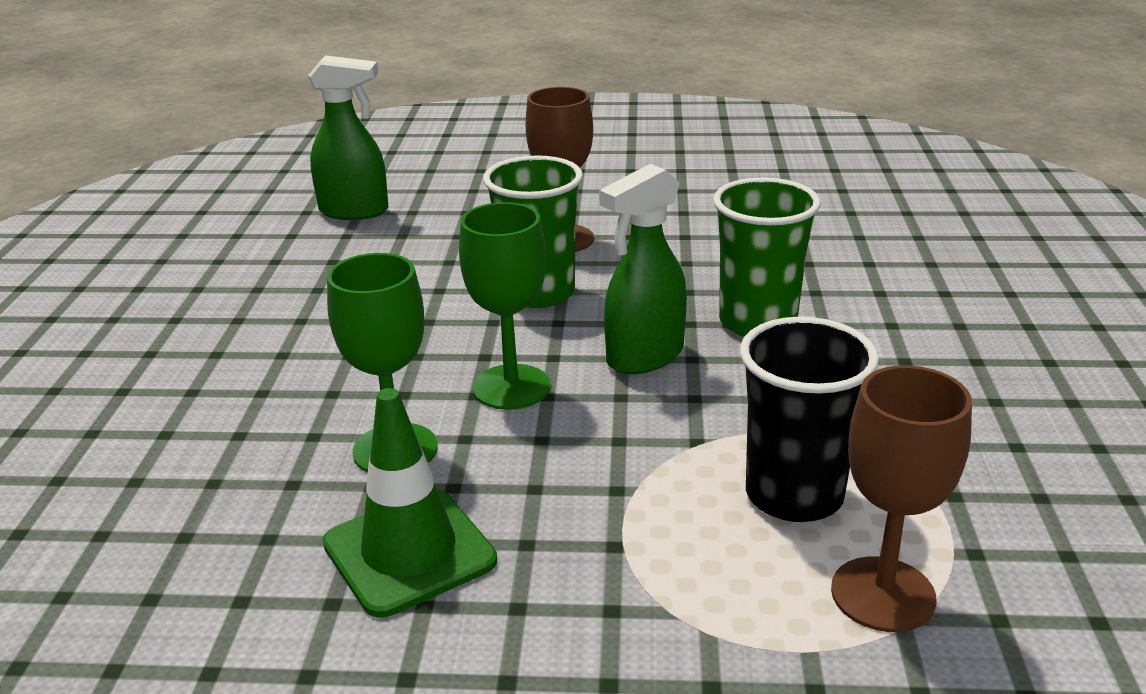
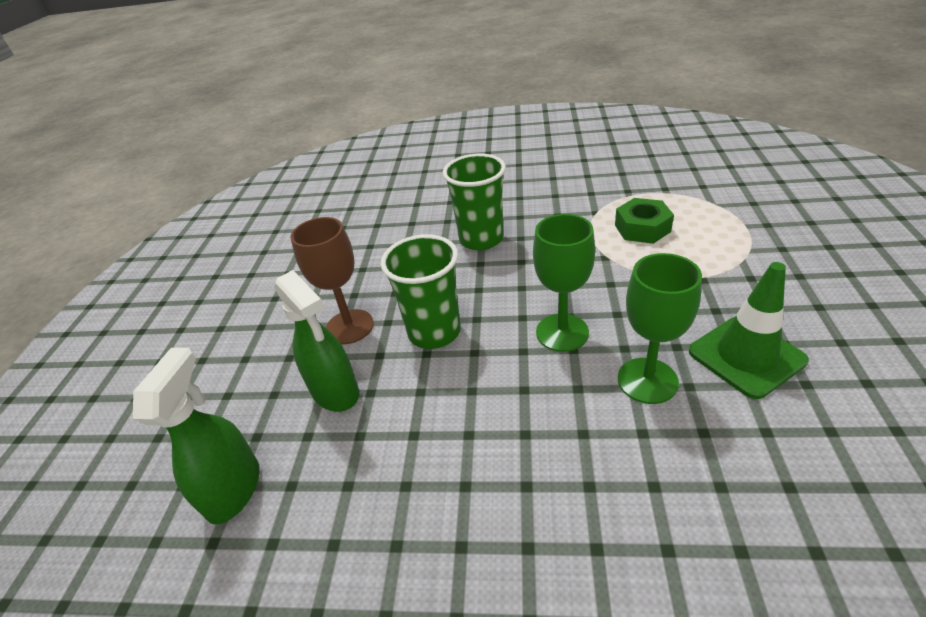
camera: 85 degrees left, 10 degrees up
(644, 357) = (521, 278): green spray bottle -> green spray bottle (335, 392)
(794, 495) = (642, 228): black cup -> green nut
(883, 594) = (702, 208): brown goblet -> none

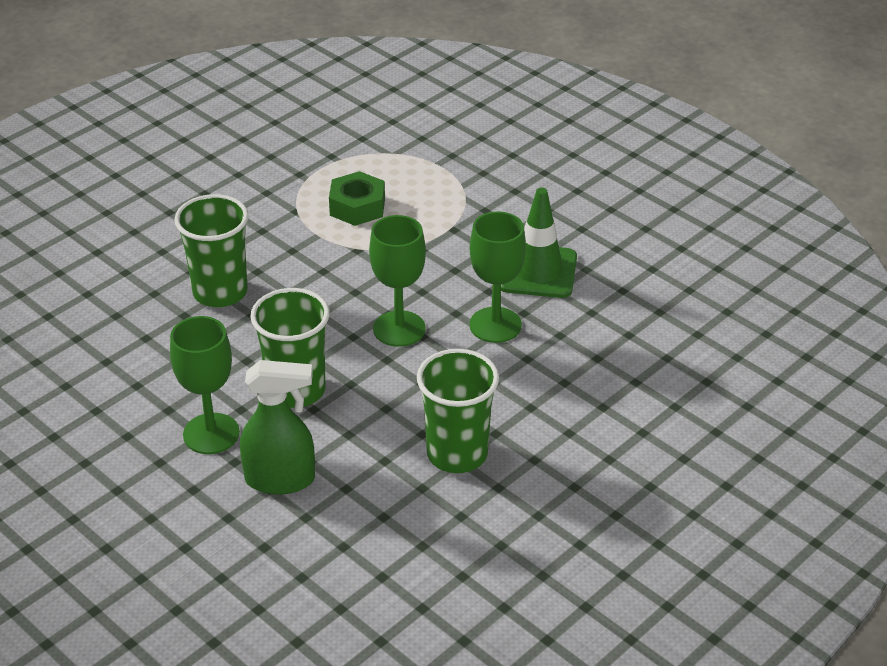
camera: 55 degrees left, 0 degrees up
(234, 489) = (304, 579): green spray bottle -> none
(349, 327) = (211, 434): brown goblet -> green goblet
(470, 478) = (457, 454): none -> green cup

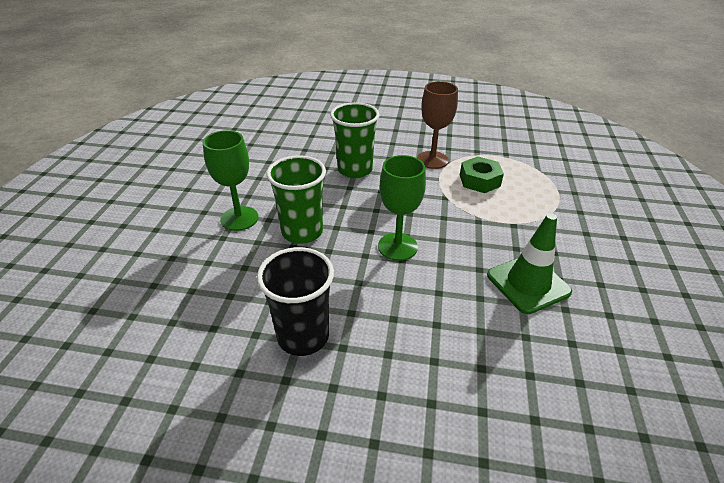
camera: 55 degrees right, 0 degrees up
(275, 219) = (432, 160): none -> brown goblet
(281, 479) = (218, 263): green spray bottle -> none
(457, 454) = (303, 336): green cup -> black cup
(495, 325) = (450, 289): green goblet -> none

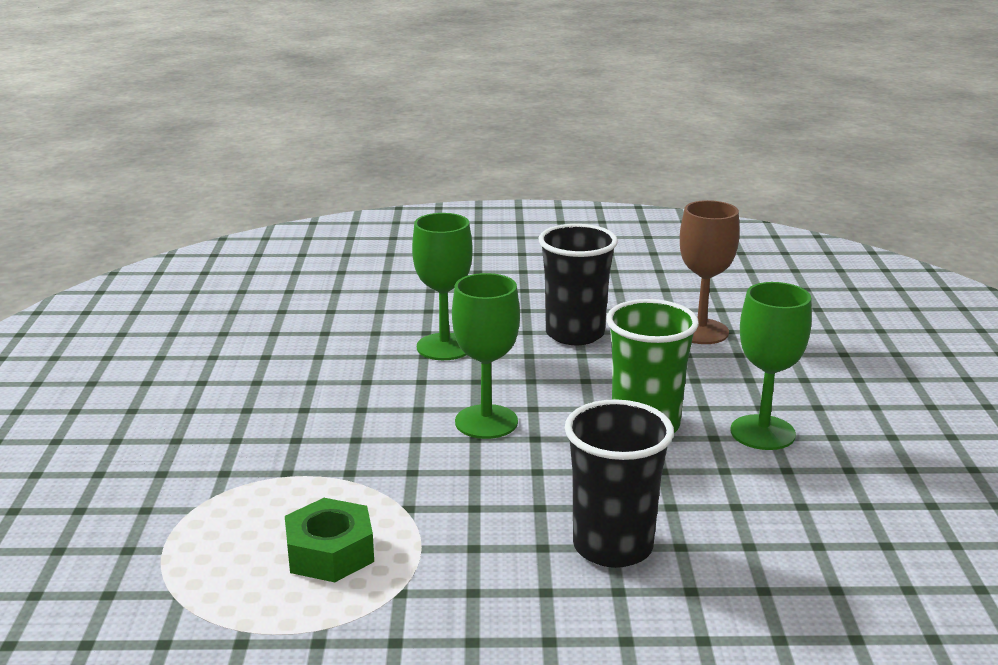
camera: 170 degrees right, 15 degrees down
(355, 170) = (612, 546): green cup -> black cup
(419, 333) = (444, 347): none -> green goblet
(432, 160) = (437, 596): brown goblet -> brown goblet (701, 331)
(528, 283) = (295, 400): green traffic cone -> none

